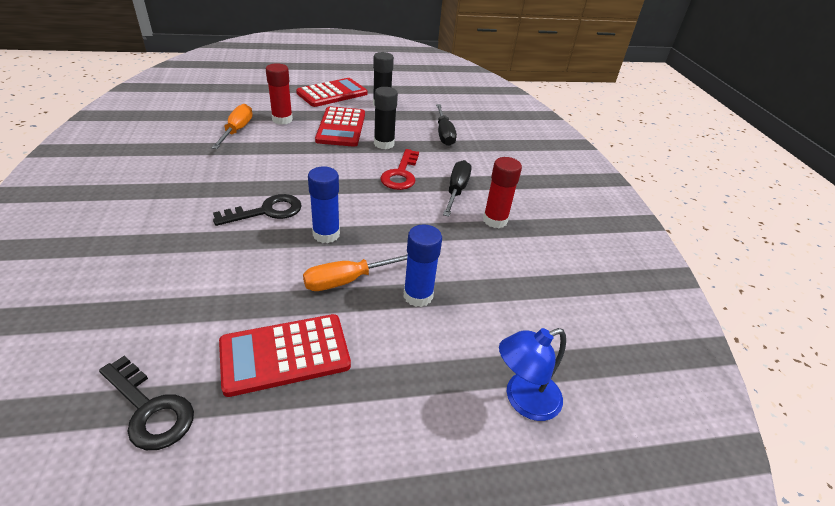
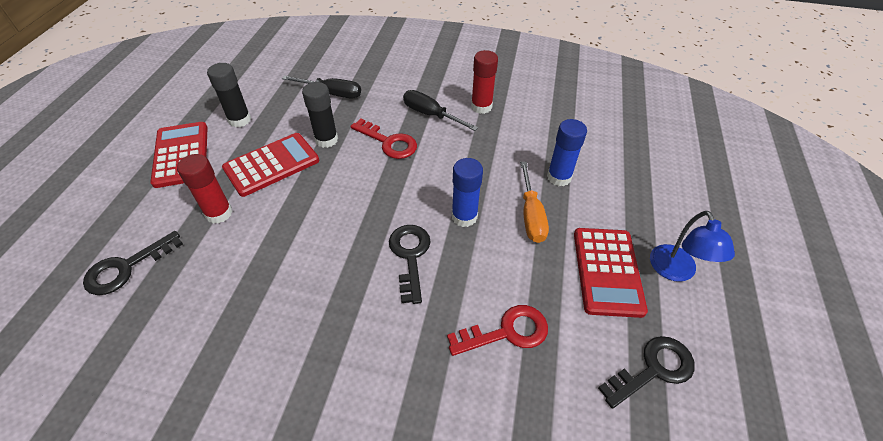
camera: 65 degrees left, 10 degrees up
(191, 283) = (507, 332): none -> red key
(224, 102) = (126, 268): none -> black key
(237, 130) = (218, 262): orange screwdriver -> none
(341, 127) = (272, 164): red calculator -> red calculator turned 60 degrees counterclockwise
(523, 400) = (661, 155): blue lamp -> blue lamp (675, 271)

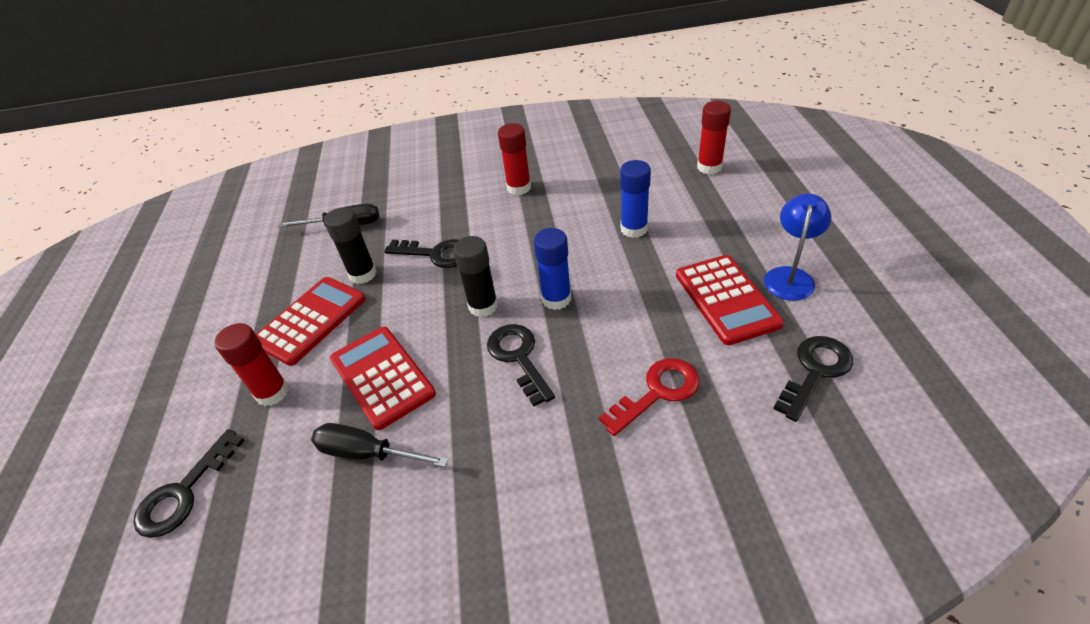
camera: 15 degrees left, 5 degrees down
(181, 154) = (191, 347): red calculator -> red calculator (382, 376)
(239, 120) = (246, 287): black glue stick -> black glue stick (483, 306)
(389, 142) = (436, 254): red key -> black key
(430, 114) = (468, 212): black screwdriver -> black screwdriver (366, 453)
(531, 216) = (625, 274): orange screwdriver -> none
(654, 142) = (709, 167): none -> red glue stick
(675, 271) = (790, 276): blue lamp -> blue lamp turned 135 degrees counterclockwise

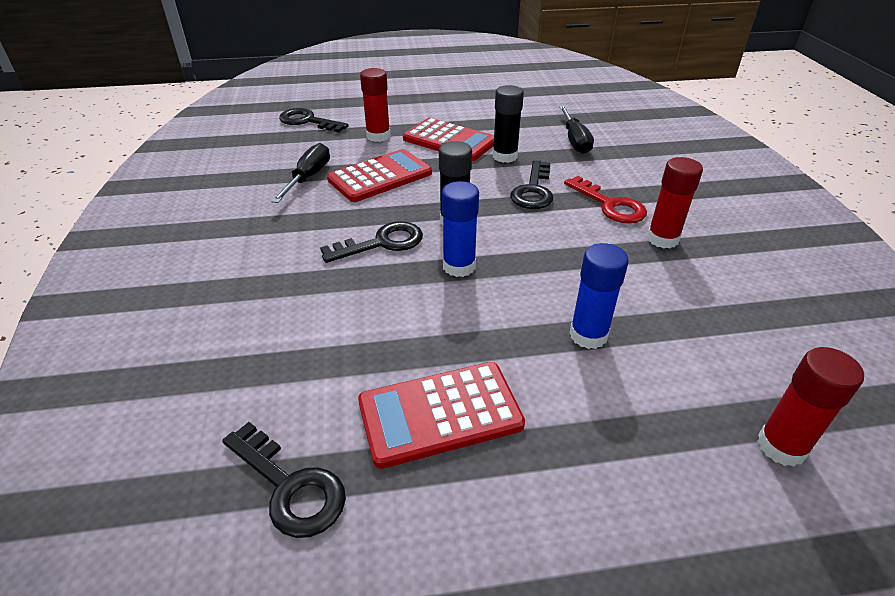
camera: 85 degrees right, 5 degrees down
(657, 392) = (309, 332): red key -> red key (610, 205)
(790, 276) = (481, 504): blue lamp -> none

